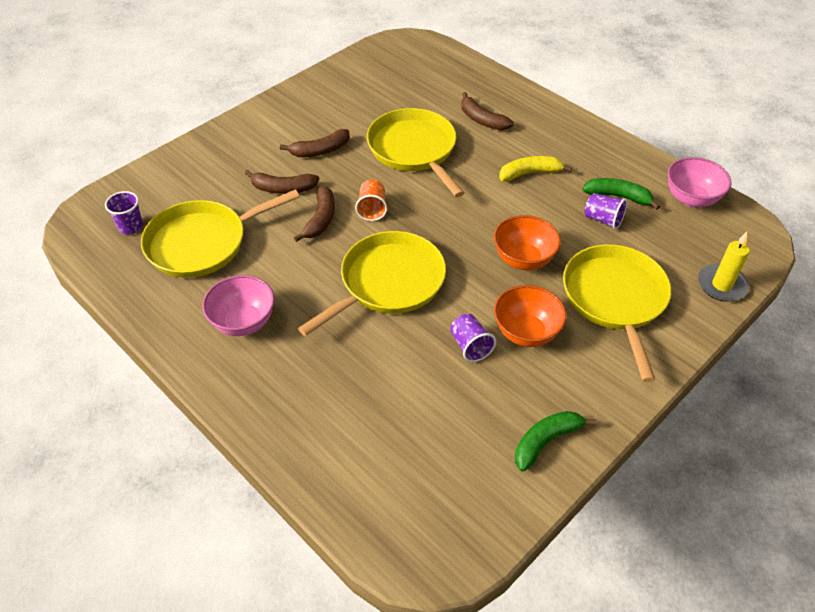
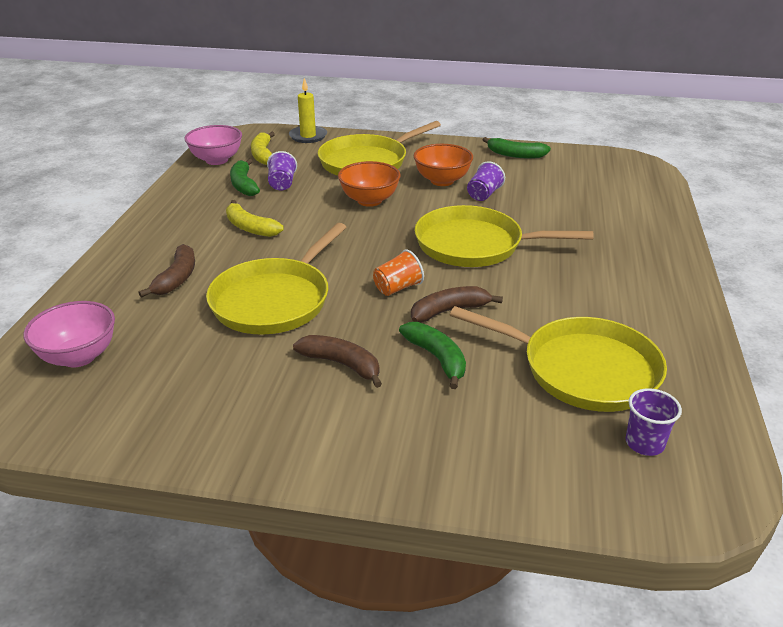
camera: 125 degrees left, 15 degrees down
(243, 322) = (618, 292): pink bowl -> pink bowl (79, 356)
(283, 189) = (437, 358): brown banana -> green banana
(686, 232) = (263, 155): none -> yellow banana

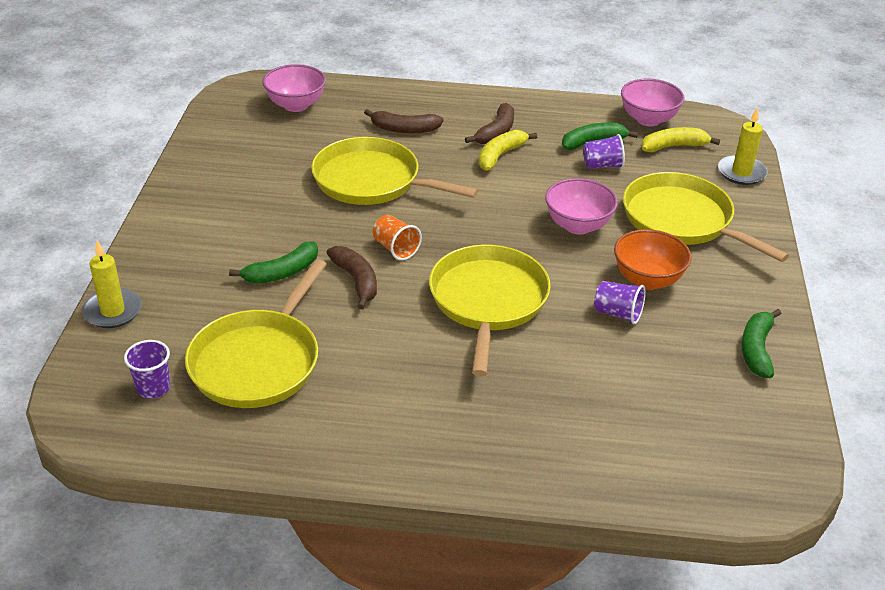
camera: 85 degrees right, 5 degrees up
(342, 364) = (277, 222): brown banana -> brown banana (496, 132)
(369, 200) = (578, 225): orange bowl -> pink bowl
(520, 494) = (113, 311): none -> yellow candle

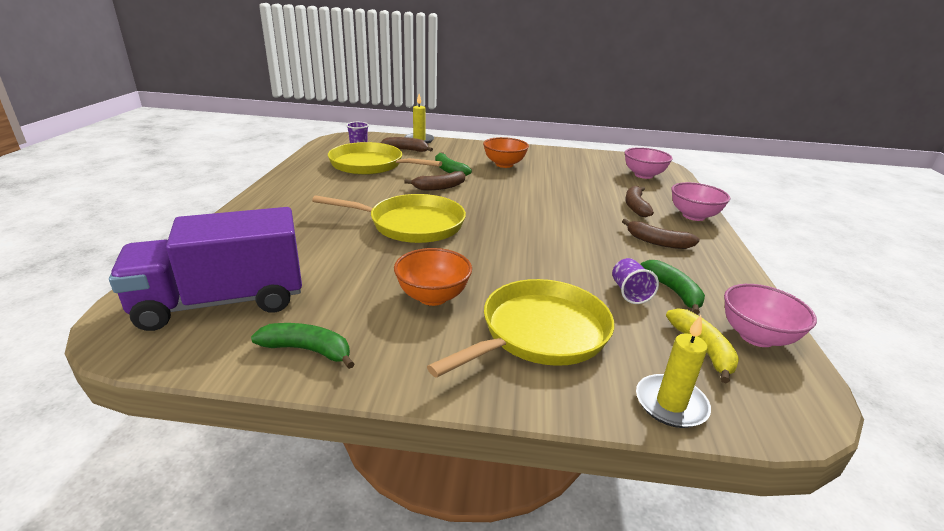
camera: 90 degrees right, 10 degrees down
(175, 324) = (406, 150): none -> brown banana
(254, 217) = (504, 164): none -> orange bowl
(371, 181) = (556, 194): yellow pan -> none
(395, 249) = (475, 199): orange cup -> none
(500, 155) = (618, 241): yellow banana -> none
(578, 225) = (516, 269): pink bowl -> pink bowl (693, 216)
(617, 313) = (386, 275): purple cup -> none
(707, 427) = (222, 302): none -> purple truck

